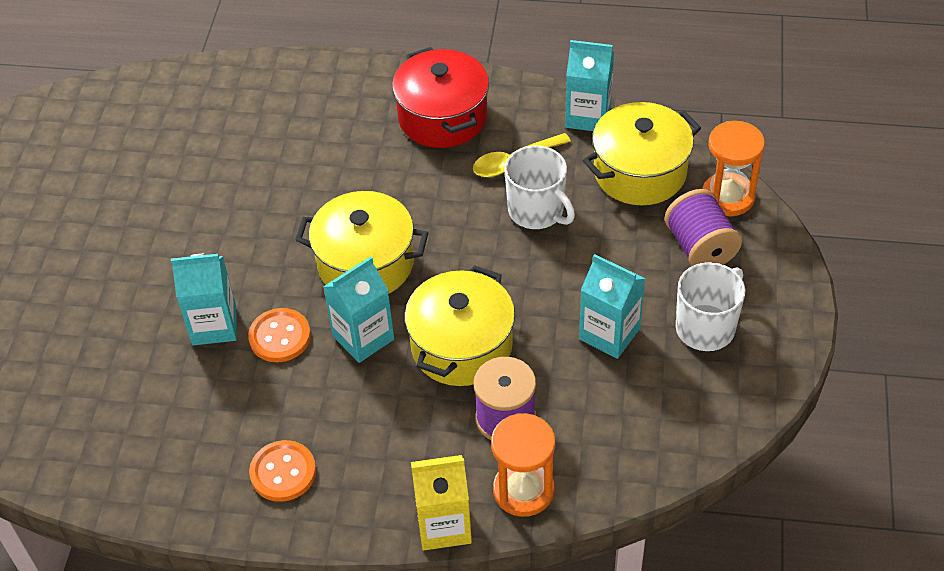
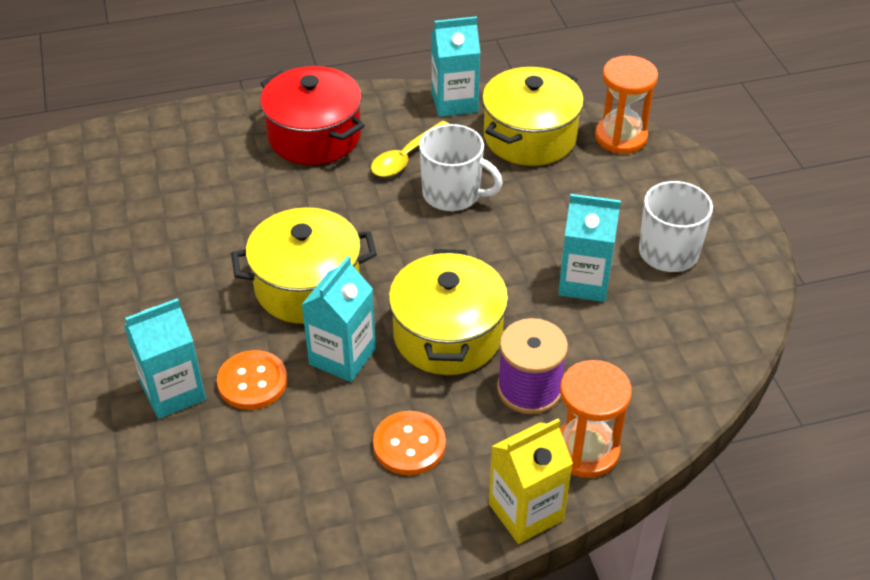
camera: 25 degrees left, 5 degrees down
(283, 472) = (326, 516): orange button -> orange button (409, 445)
(700, 247) = (622, 185): purple spool -> none

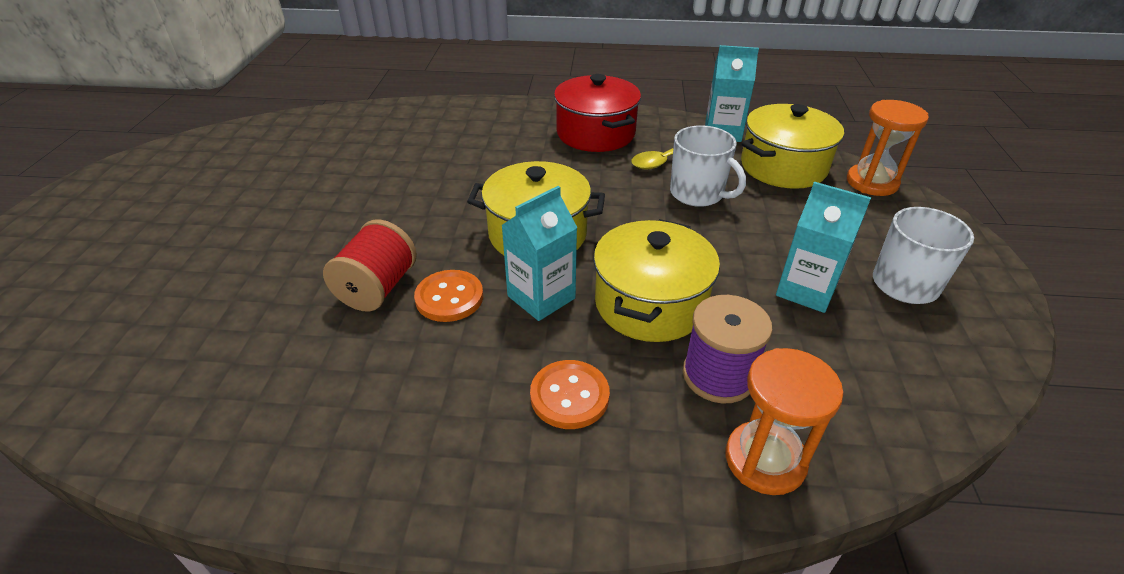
camera: 20 degrees right, 5 degrees down
(173, 392) = (377, 288): turquoise carton -> red spool
(526, 512) = (672, 510): yellow carton -> none

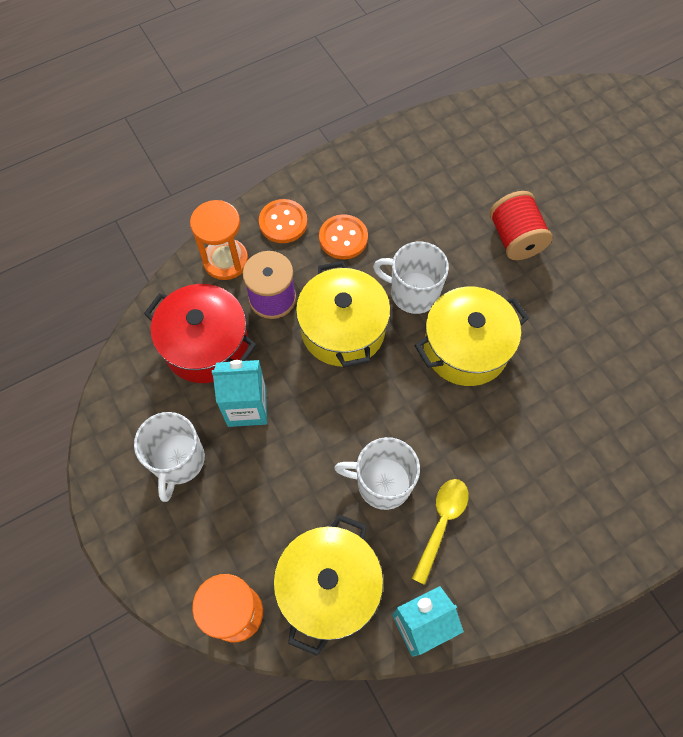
camera: 145 degrees right, 25 degrees up
(449, 298) = (466, 258): orange button -> orange button (283, 222)
(541, 297) = (413, 293): turquoise carton -> white mug
(595, 133) = (540, 529): red pot -> red pot (206, 345)

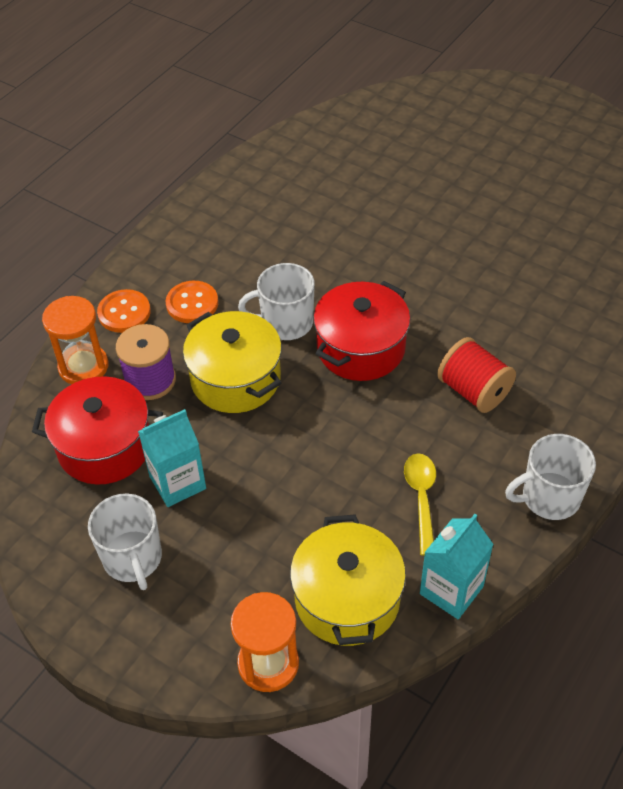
camera: 25 degrees left, 15 degrees down
(382, 483) = (347, 490): white mug -> white mug (549, 497)
(465, 348) = (361, 348): yellow pot -> red pot
(515, 239) = (355, 244): red spool -> red spool (474, 391)

